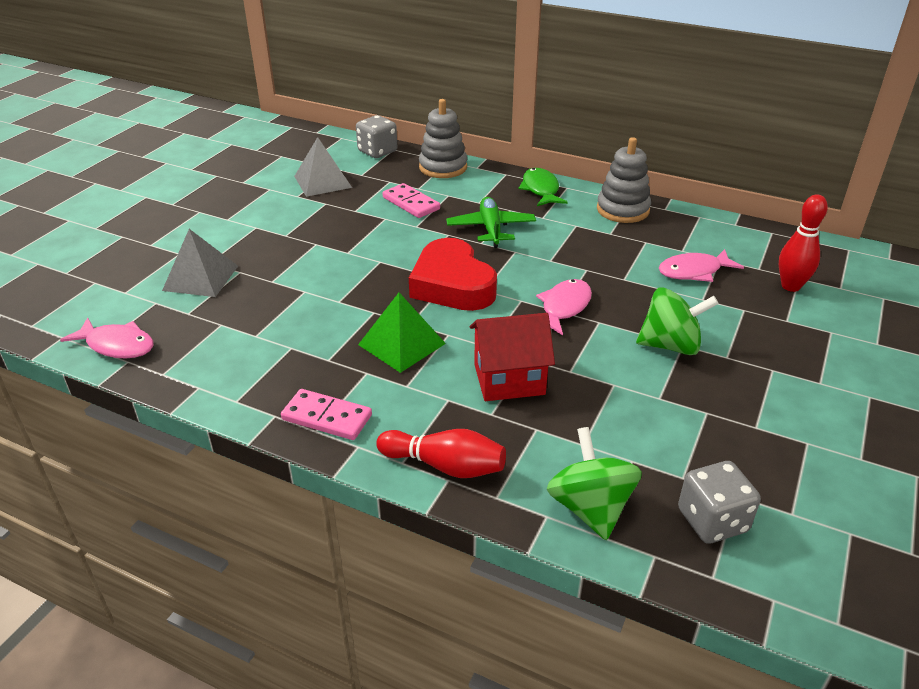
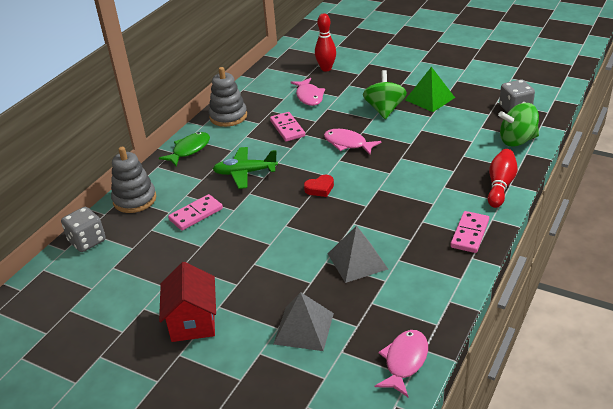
camera: 85 degrees left, 0 degrees up
(323, 181) = (139, 272): grey pyramid -> grey pyramid (357, 261)
(402, 344) = (390, 208): green pyramid -> green pyramid (430, 98)
(452, 284) = (320, 188): red heart -> red heart, size x0.44
(509, 379) = (422, 164): red house -> red house (193, 322)
(541, 189) = (189, 150): green fish -> green fish turned 135 degrees clockwise
(599, 256) = (287, 128): none -> pink domino

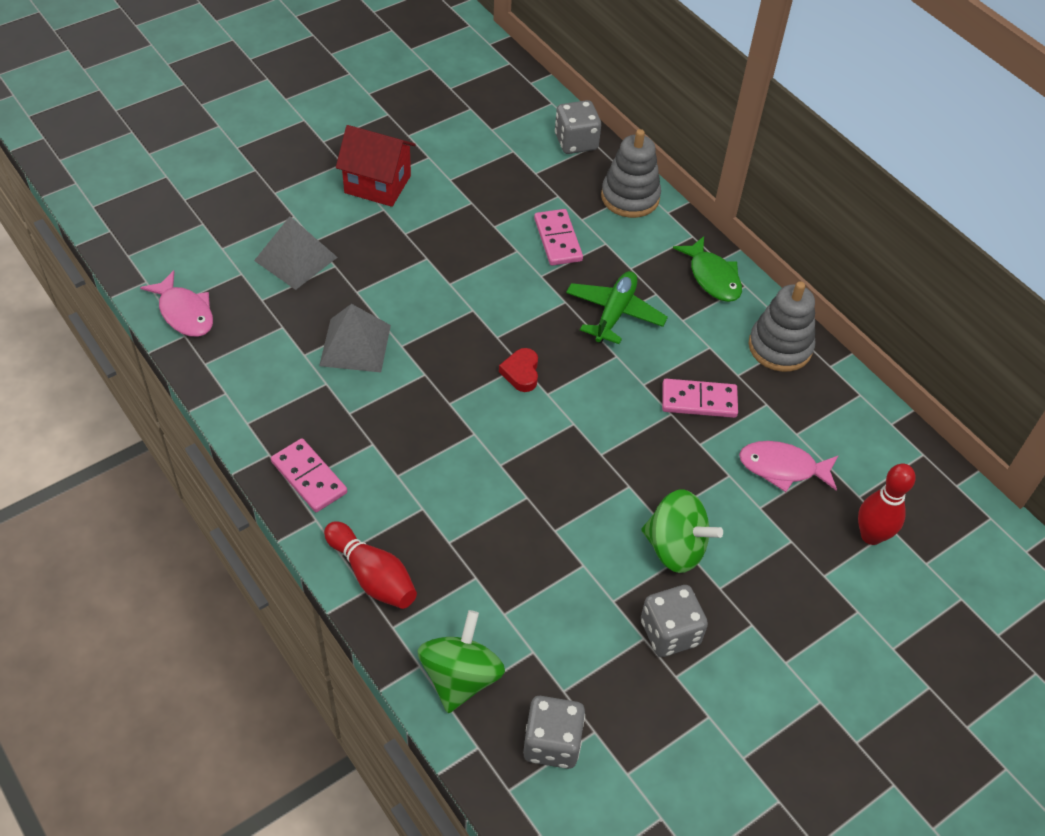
camera: 110 degrees right, 15 degrees up
(347, 143) = (608, 452): pink fish -> none
(430, 98) = (669, 633): green pyramid -> grey dice

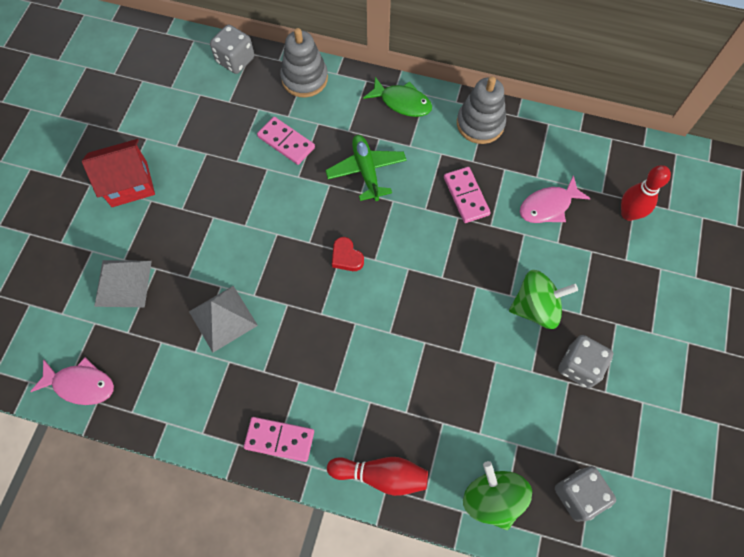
camera: 35 degrees left, 15 degrees up
(699, 401) = (466, 196): pink domino -> pink domino turned 75 degrees counterclockwise

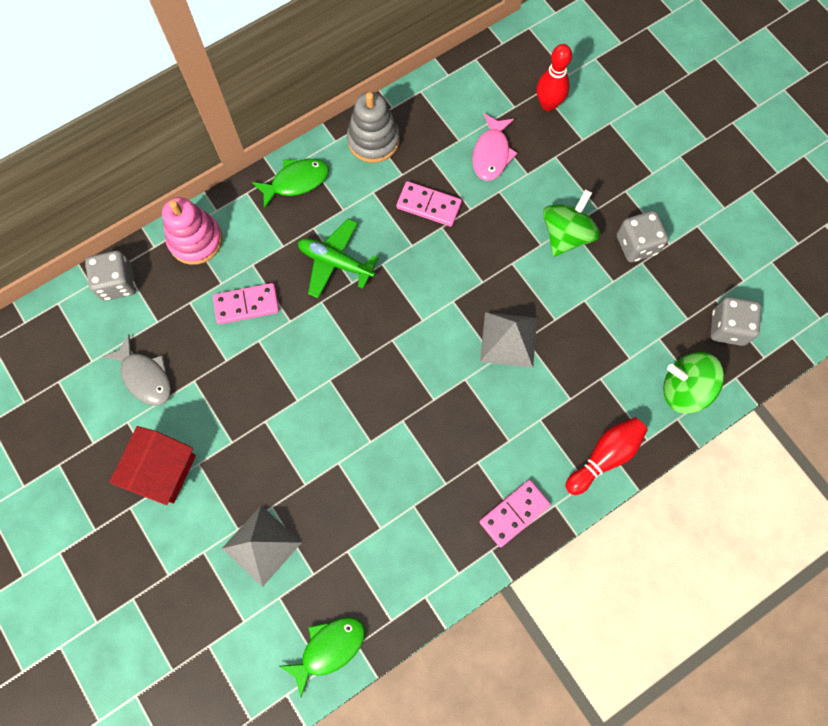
camera: 50 degrees left, 5 degrees up
(81, 384) = (329, 648): pink fish -> green fish
(185, 124) = (145, 376): none -> grey fish
(223, 318) = (370, 482): grey pyramid -> grey pyramid (508, 339)
(304, 78) = (195, 240): grey stacking toy -> pink stacking toy
(346, 257) = (401, 340): red heart -> none

